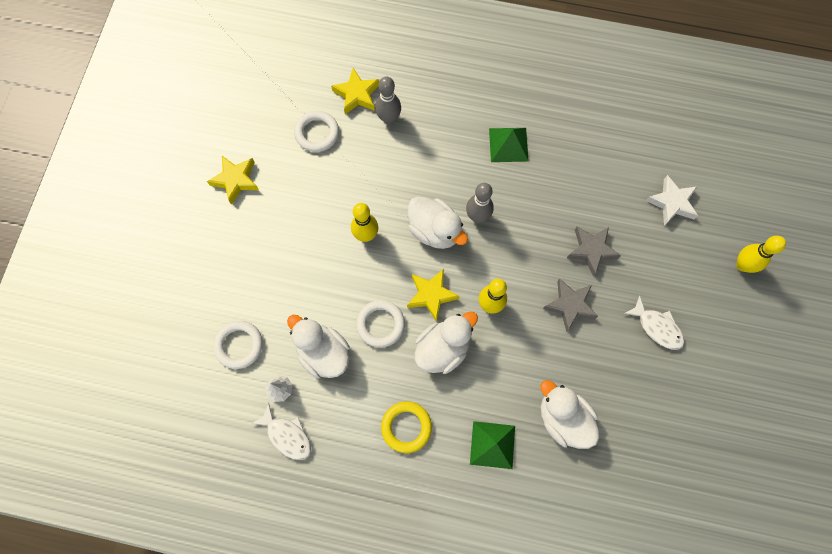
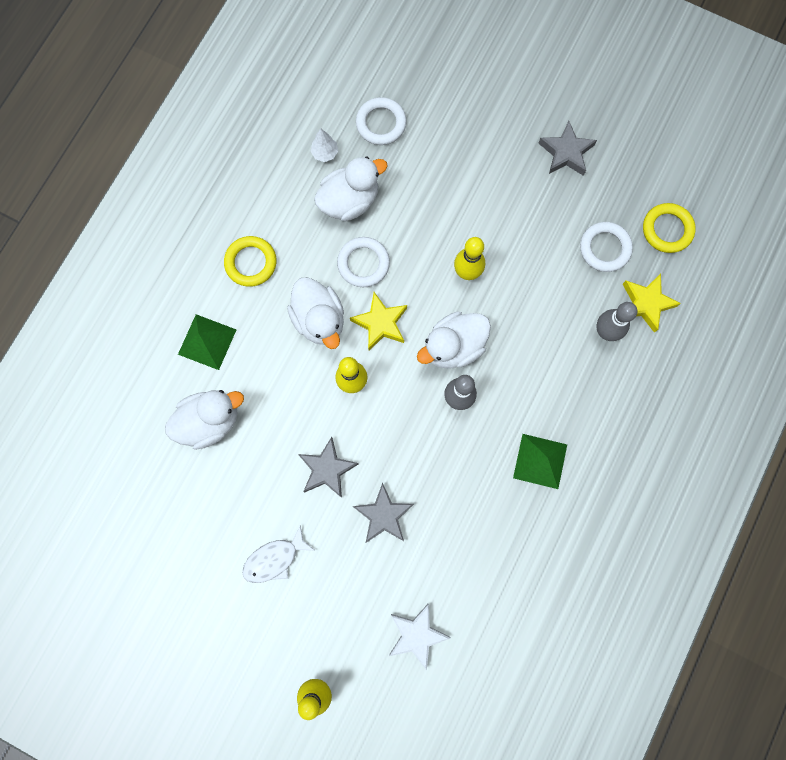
camera: 105 degrees right, 5 degrees up
(236, 180) = (566, 153): yellow star -> grey star
(287, 435) = (278, 150): white fish -> none
(289, 90) = (667, 229): none -> yellow ring

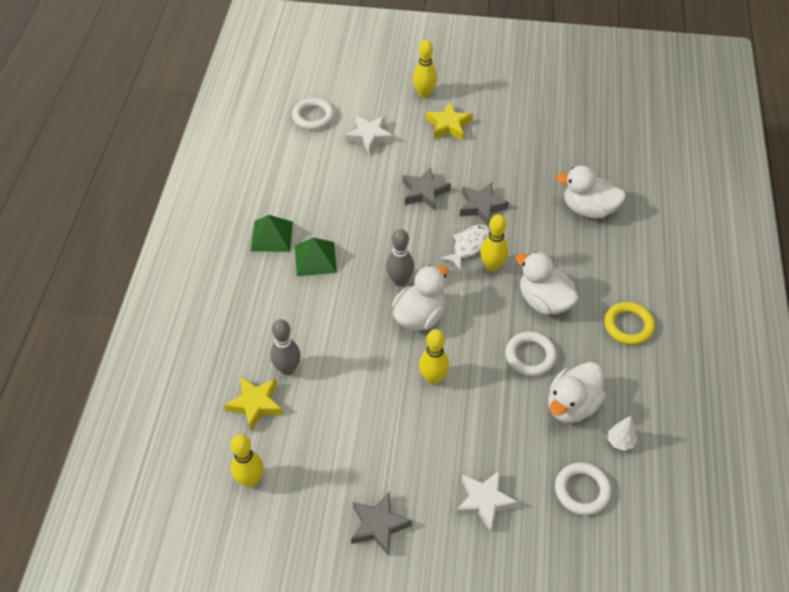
camera: 160 degrees right, 25 degrees down
(207, 342) = (625, 258): green pyramid -> green pyramid (271, 236)
(209, 421) = (588, 209): white duck -> white duck turned 60 degrees clockwise
(274, 559) = (491, 147): white fish -> white fish (469, 246)
(380, 323) = (491, 314): yellow star -> yellow star (448, 125)
(468, 142) = (484, 501): none -> white star
(604, 248) = (309, 441): white ring -> white ring (313, 116)
(667, 229) = (250, 480): yellow ring -> yellow bowling pin

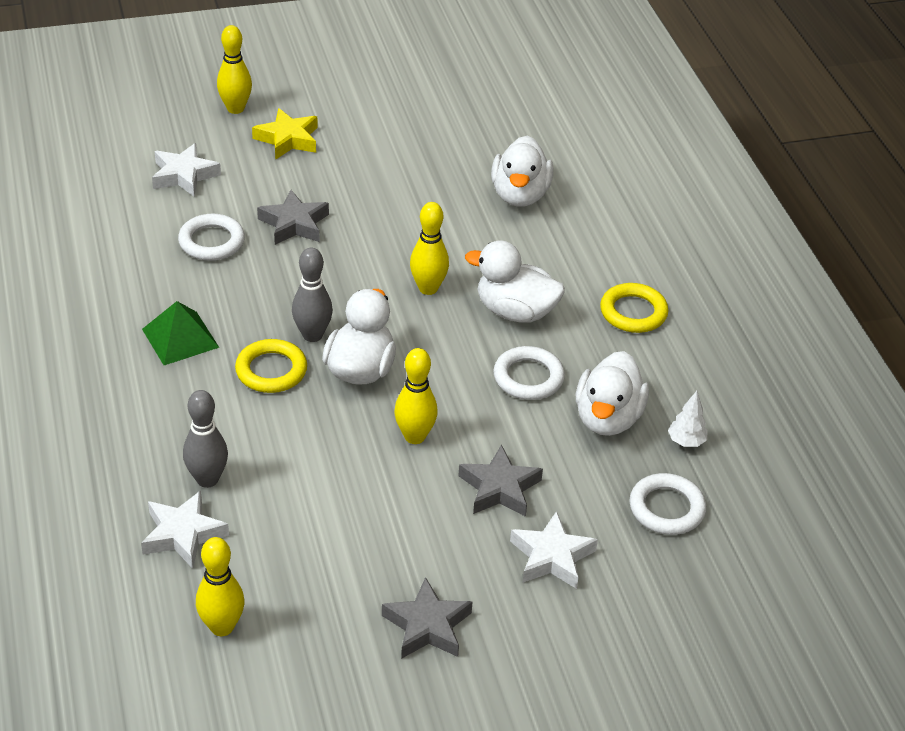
camera: 25 degrees left, 10 degrees down
(255, 404) = (183, 534): yellow star -> white star
(271, 236) = (102, 326): green pyramid -> none
(313, 116) = (90, 168): white ring -> white ring (211, 242)
(362, 300) = (271, 370): none -> yellow ring
(469, 246) = (386, 272): white fish -> none
(481, 206) = (380, 223): grey star -> grey star (499, 488)
(588, 209) = (520, 195): white duck -> white duck turned 75 degrees counterclockwise

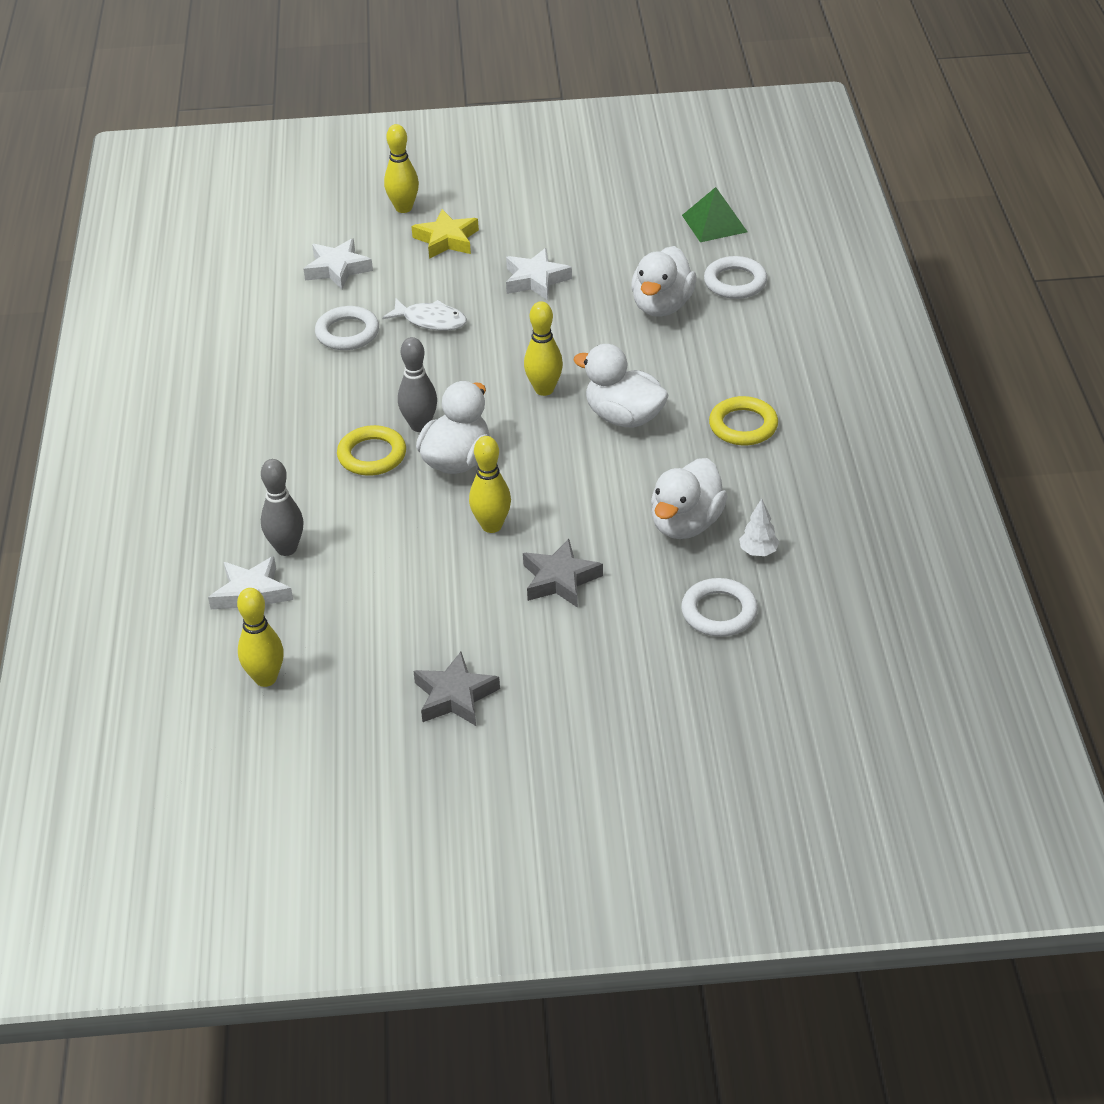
camera: 15 degrees right, 0 degrees up
(180, 338) = (294, 420): green pyramid -> green pyramid (714, 223)
(294, 224) = (430, 321): grey star -> white fish
(528, 377) = (618, 480): white ring -> white ring (735, 282)
(551, 557) = (592, 646): white star -> white star (535, 280)

